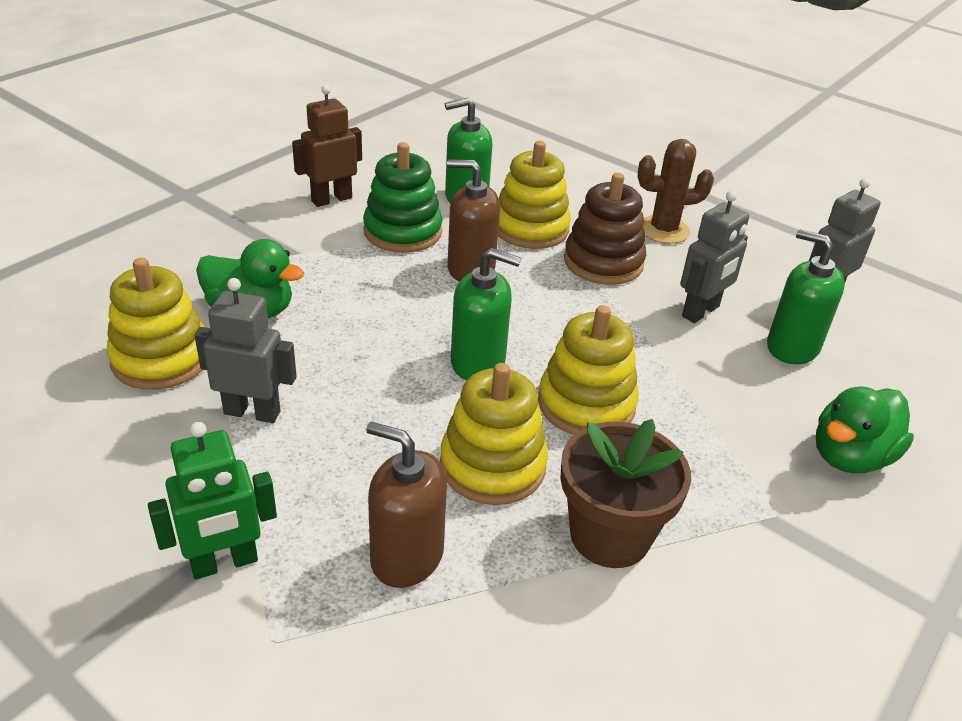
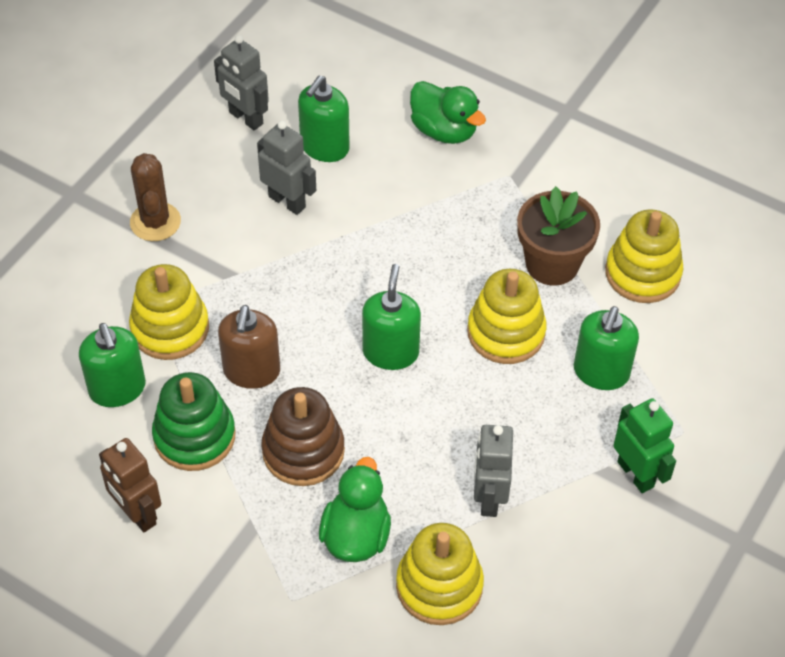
camera: 95 degrees left, 15 degrees up
(406, 556) = (601, 372): brown soap dispenser -> green soap dispenser
(586, 404) = (425, 279): yellow stacking toy -> yellow stacking toy (642, 273)
(603, 262) = (222, 269): brown stacking toy -> brown stacking toy (303, 451)

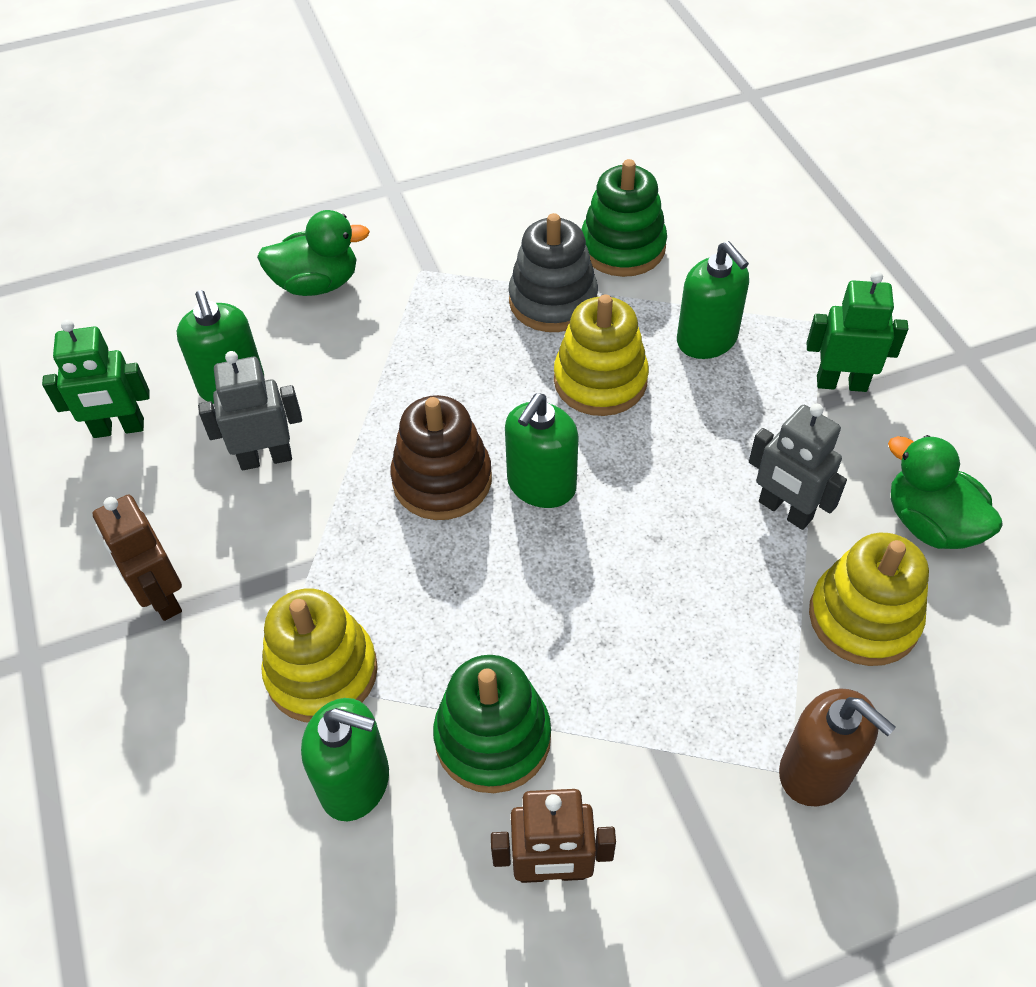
camera: 50 degrees left, 0 degrees up
(155, 222) = (162, 597): brown cactus -> brown robot
(245, 118) = (118, 429): grey robot -> green robot
(251, 371) = (454, 625): brown soap dispenser -> brown soap dispenser (816, 771)
(303, 451) = (600, 639): brown stacking toy -> brown stacking toy (442, 480)
(356, 535) = (747, 656): green duck -> green duck (930, 524)
(390, 352) = (541, 485): green soap dispenser -> green soap dispenser turned 105 degrees counterclockwise
(552, 264) = (553, 301): brown flower pot -> grey stacking toy
(642, 273) = (622, 247): yellow stacking toy -> green stacking toy

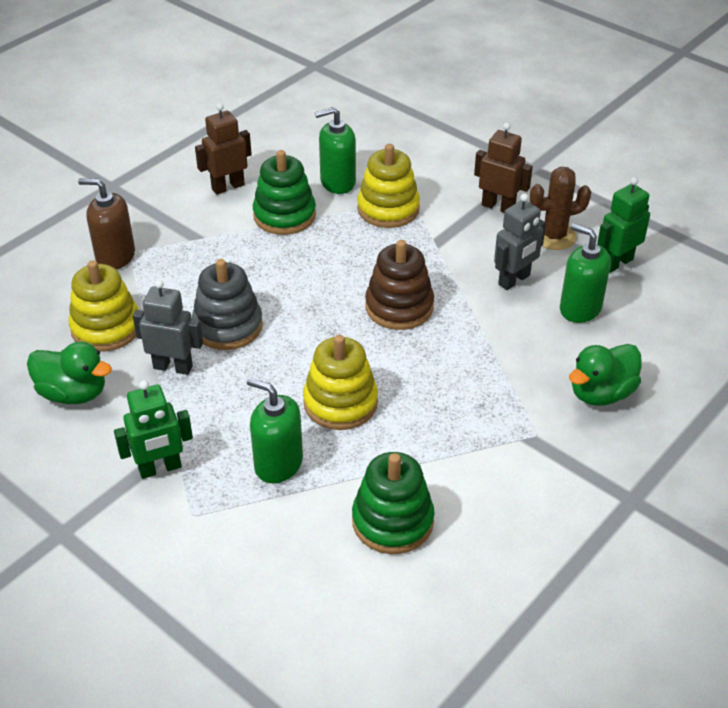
camera: 150 degrees right, 10 degrees down
(146, 505) = (554, 236): none -> brown cactus
(541, 485) = (336, 326): green soap dispenser -> none
(553, 301) = (416, 449): grey stacking toy -> grey stacking toy (228, 326)

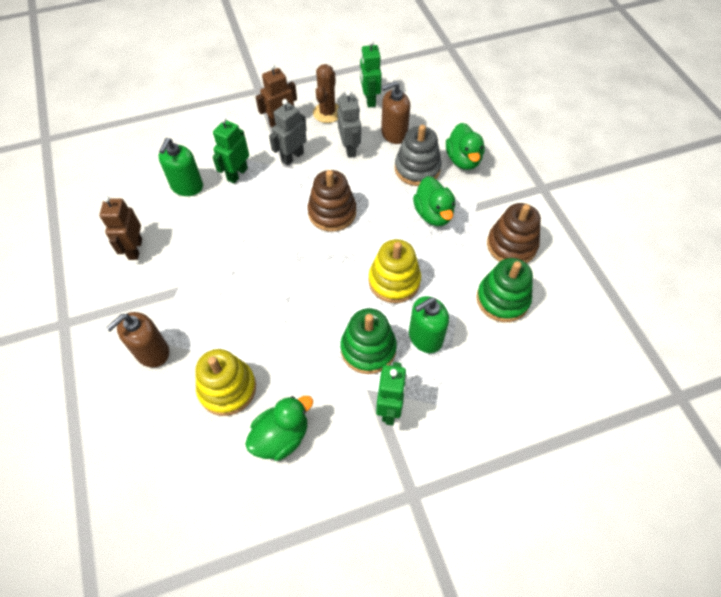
camera: 60 degrees left, 15 degrees up
(173, 367) = (298, 361): grey robot -> grey robot (292, 157)
(228, 326) = (282, 311): grey stacking toy -> grey stacking toy (417, 169)
(284, 215) = (195, 230): green stacking toy -> green stacking toy (368, 349)
(388, 209) = (237, 174): yellow stacking toy -> green robot
(477, 399) = (433, 214): none -> green duck
(493, 499) = (511, 245): none -> brown stacking toy
(580, 308) = (394, 134): green soap dispenser -> brown soap dispenser

